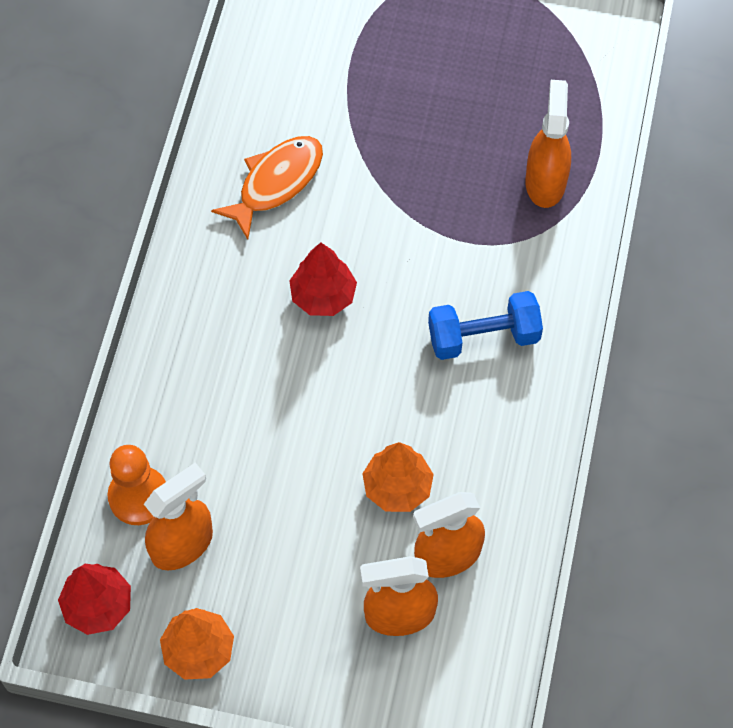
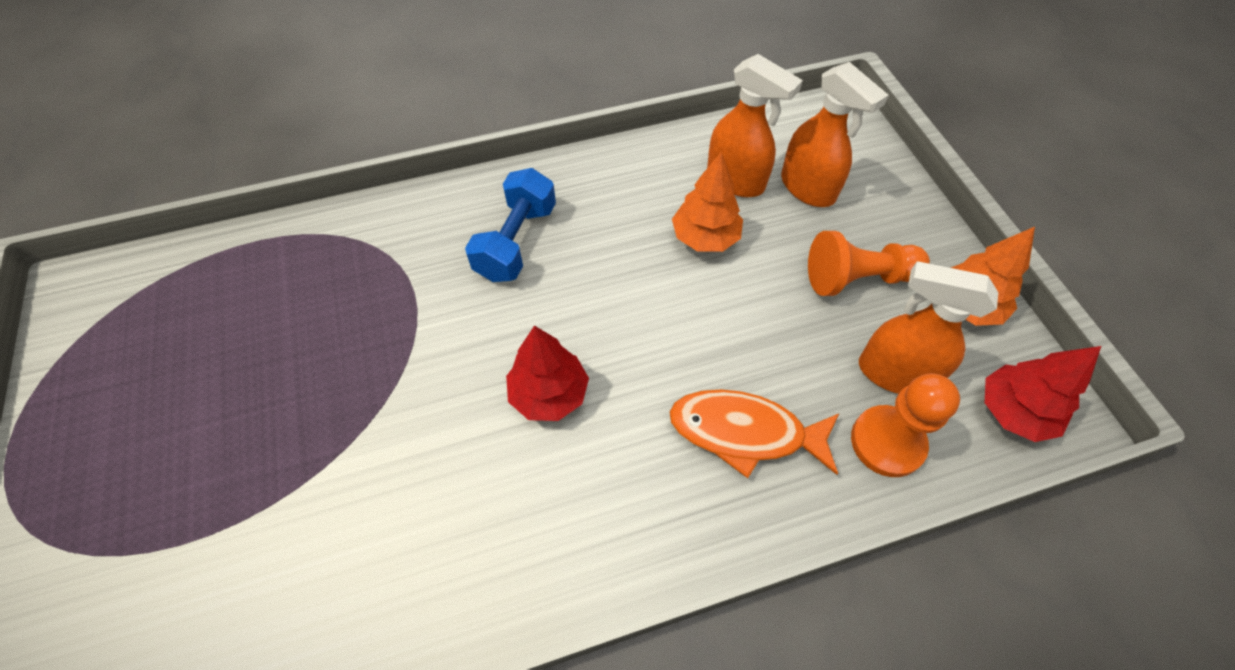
camera: 120 degrees left, 5 degrees down
(276, 183) = (422, 526): orange fish -> orange fish (744, 432)
(279, 583) = (857, 278): none -> orange pawn
(483, 337) = (516, 242): blue dumbbell -> blue dumbbell turned 60 degrees clockwise
(545, 182) = (312, 267): orange spray bottle -> none

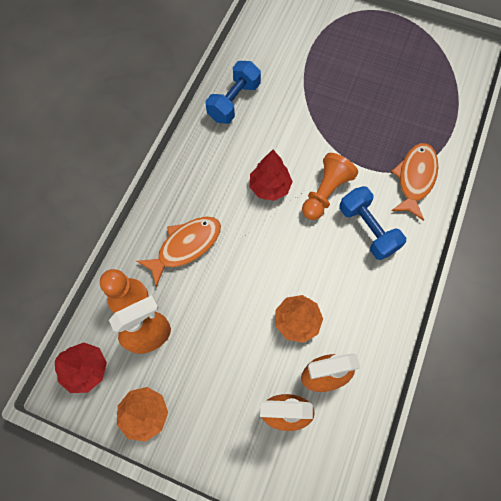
camera: 130 degrees right, 10 degrees up
(392, 236) = (415, 178): none -> orange fish
(415, 585) = (234, 102): none -> blue dumbbell
(857, 278) = (208, 375): orange pawn -> orange pawn (325, 193)

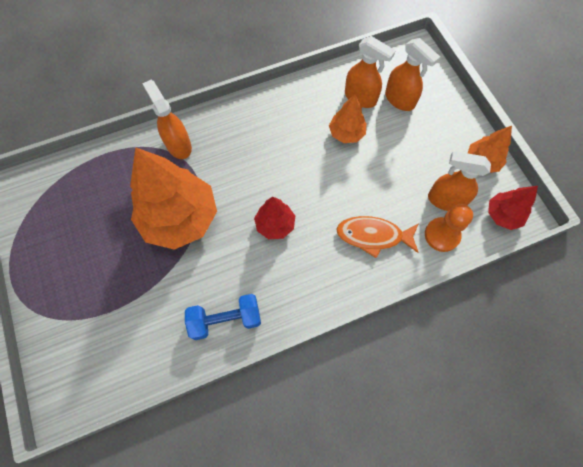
camera: 135 degrees left, 0 degrees up
(325, 193) = (244, 187): orange pawn -> none
(341, 131) = (180, 218): none -> orange tree
(367, 229) = (246, 143): blue dumbbell -> none
(415, 178) = (178, 145): orange fish -> orange spray bottle

